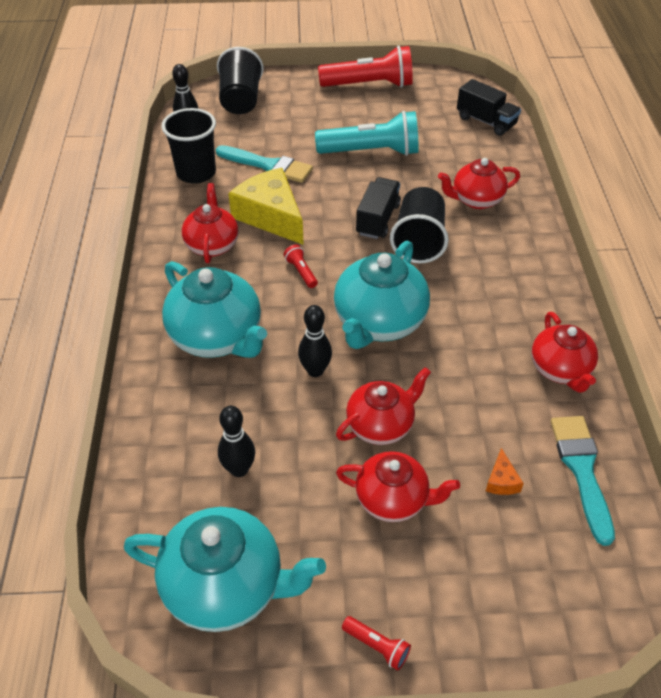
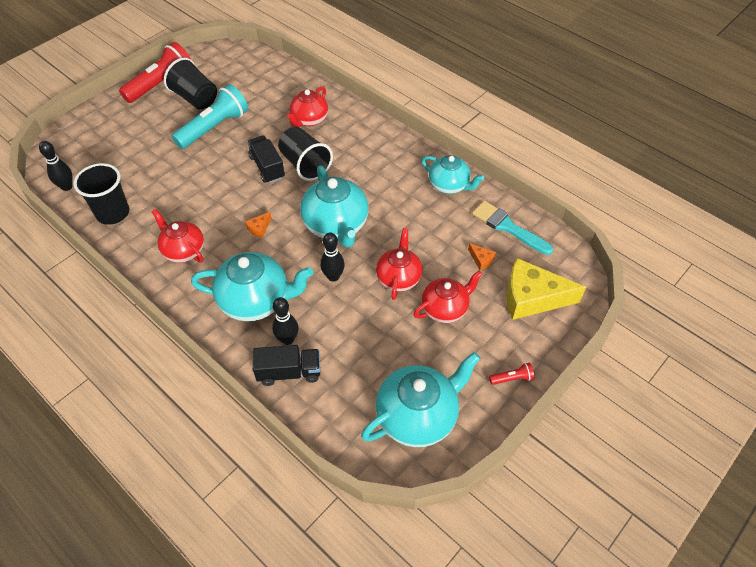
camera: 45 degrees left, 5 degrees up
(239, 469) = (355, 358): black bowling pin -> black bowling pin (287, 339)
(240, 100) = (82, 145): black cup -> black cup (195, 98)
(268, 165) = (157, 177): turquoise brush -> none
(271, 216) = (199, 208): yellow cheese -> yellow cheese (532, 298)
(301, 272) = (259, 228): red flashlight -> orange cheese
(486, 121) = (261, 67): black truck -> black truck (289, 372)
(560, 370) = (449, 185): red teapot -> turquoise teapot

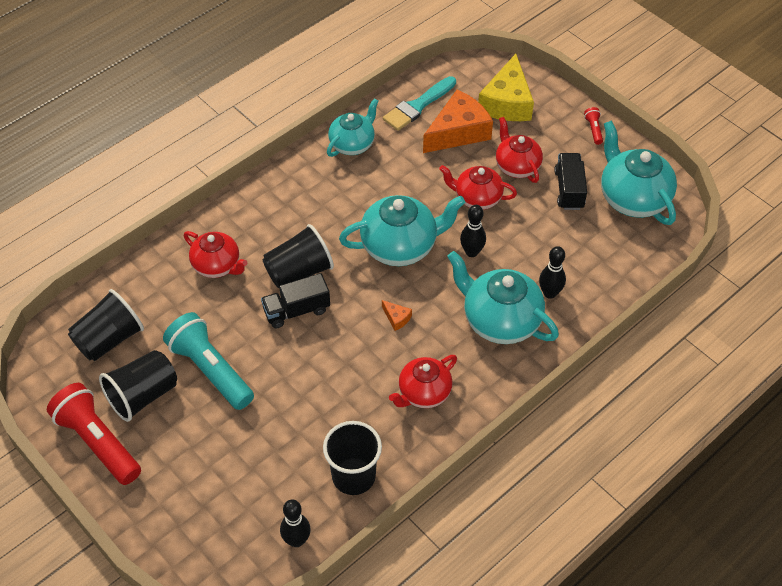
camera: 85 degrees left, 0 degrees up
(243, 77) = (109, 339): none -> black cup
(256, 301) = (500, 320): turquoise teapot -> turquoise teapot turned 60 degrees counterclockwise
(289, 372) = (588, 292): black truck -> black truck (569, 190)
(481, 260) = (458, 132): orange cheese -> orange cheese, size x2.47

